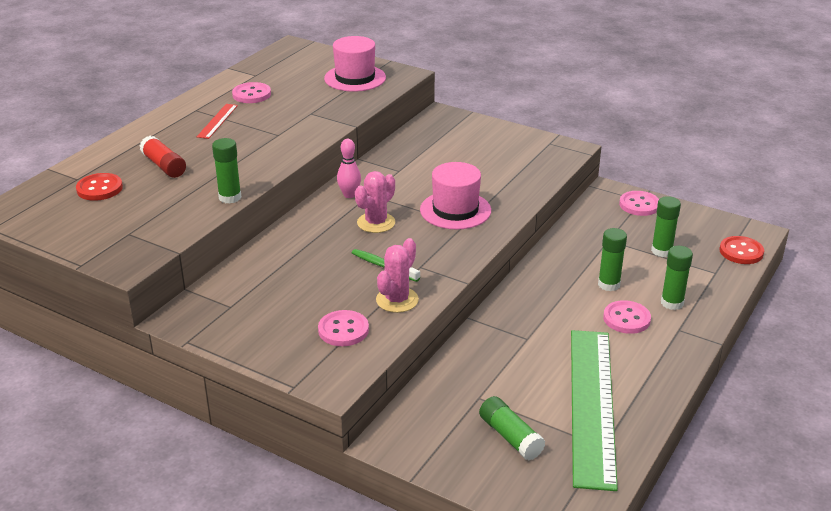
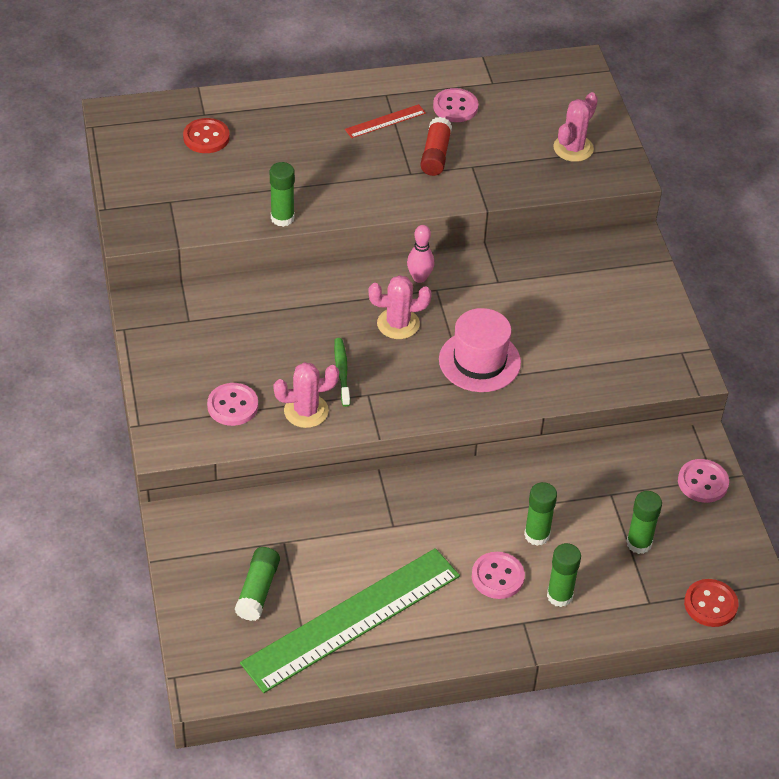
camera: 45 degrees right, 15 degrees up
(164, 166) = (280, 146): red glue stick -> red glue stick (435, 155)
(355, 78) = (573, 148): pink hat -> pink cactus

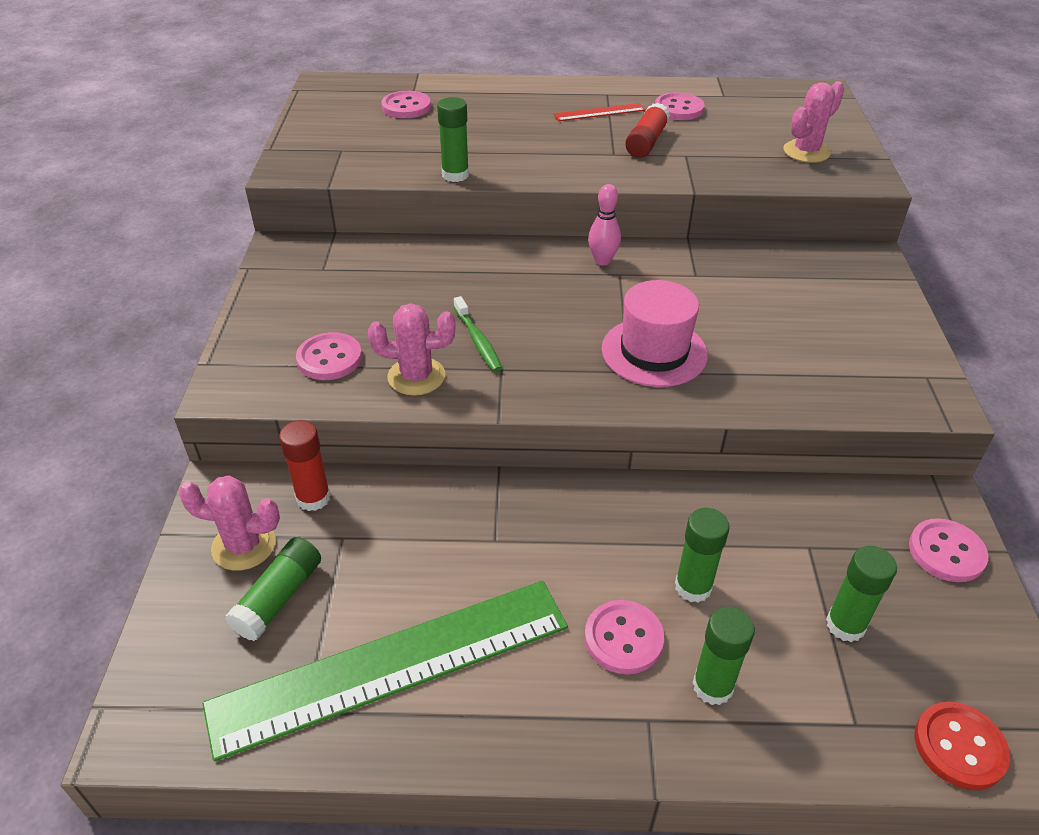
camera: 15 degrees right, 5 degrees down
(206, 137) = (406, 107): red button -> pink button
(250, 516) = (313, 498): none -> red glue stick
(342, 371) = (478, 340): green toothbrush -> green toothbrush turned 150 degrees clockwise
(398, 324) = (563, 301): pink cactus -> pink cactus (244, 545)

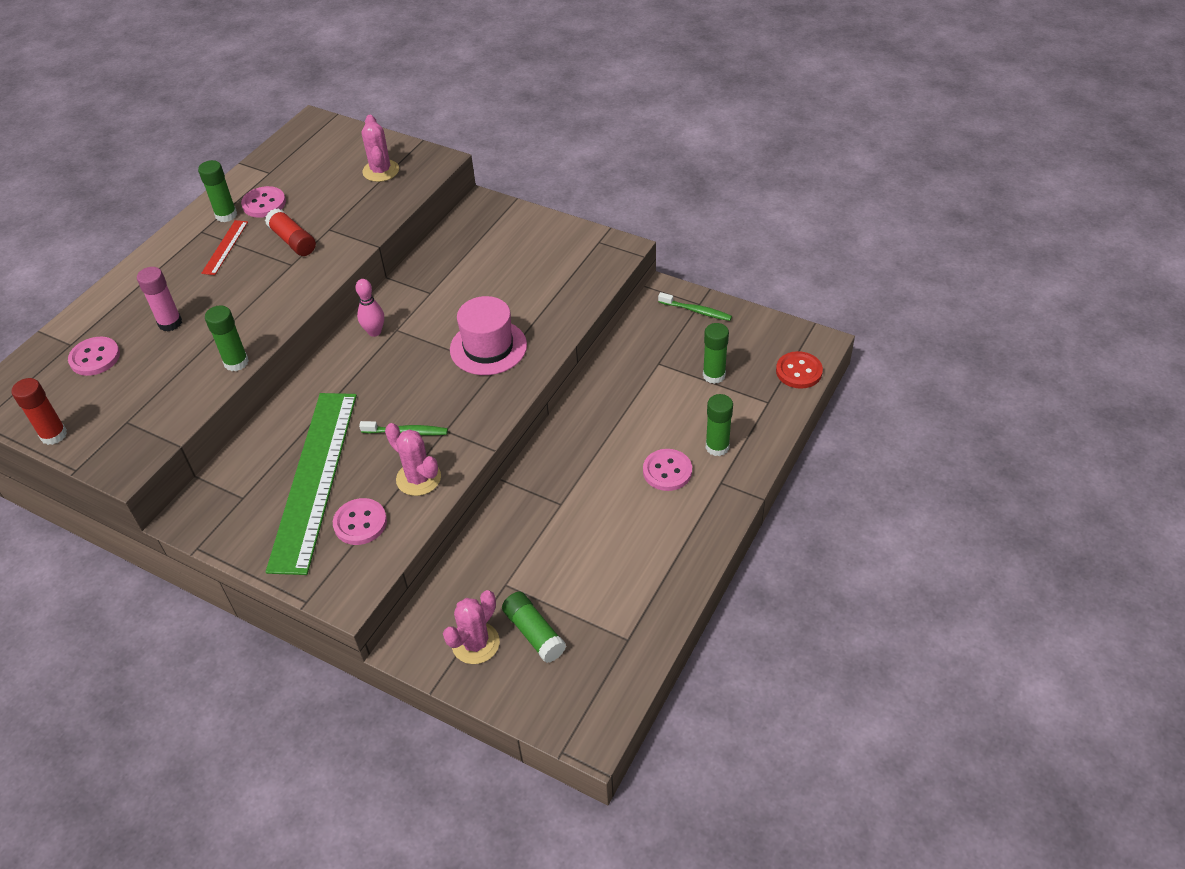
camera: 60 degrees left, 5 degrees up
(313, 498) = (458, 591): red glue stick -> red glue stick (54, 435)
(392, 665) = (621, 587): green ruler -> green ruler (314, 479)
(416, 376) = (418, 478): pink cactus -> pink cactus turned 75 degrees counterclockwise
(477, 124) = (170, 323): none -> pink glue stick
(693, 587) = (653, 425): green glue stick -> green glue stick (226, 215)
(946, 552) = (696, 311): pink button -> green toothbrush

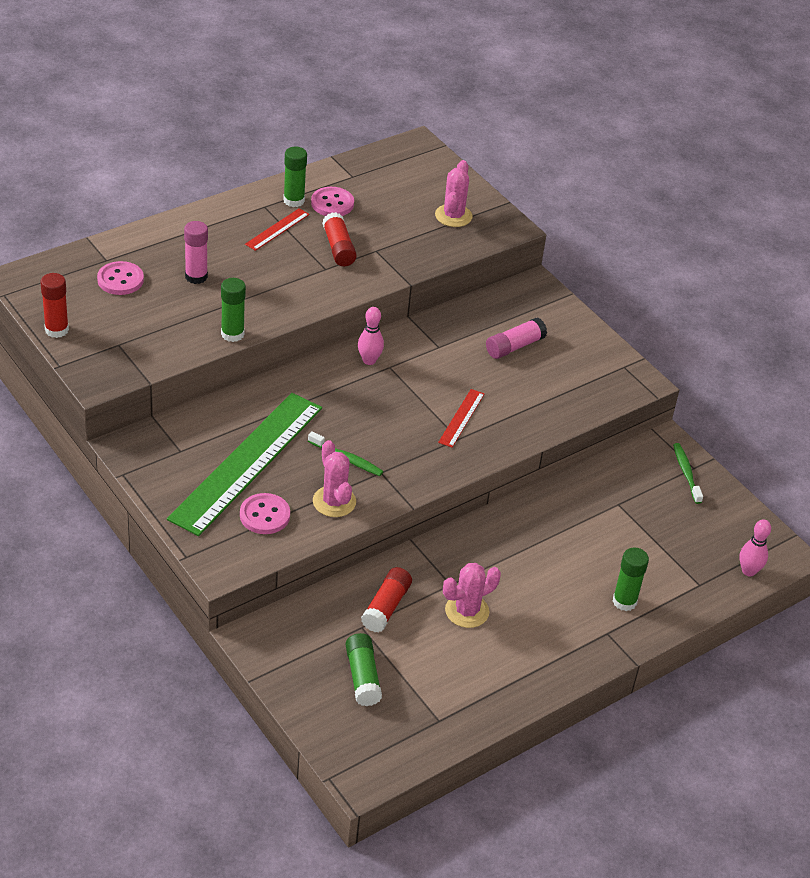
camera: 20 degrees right, 5 degrees down
(475, 643) = (309, 661): pink cactus -> pink cactus (467, 611)
(488, 347) = (461, 418): pink hat -> red ruler
(496, 264) = (514, 346): none -> pink glue stick
(516, 554) = (386, 607): none -> red glue stick
(667, 471) = (564, 601): pink button -> none
(696, 311) = (686, 473): green toothbrush -> green toothbrush turned 150 degrees counterclockwise
(714, 375) = (664, 538): green glue stick -> none
(799, 371) = (748, 571): red button -> pink bowling pin

